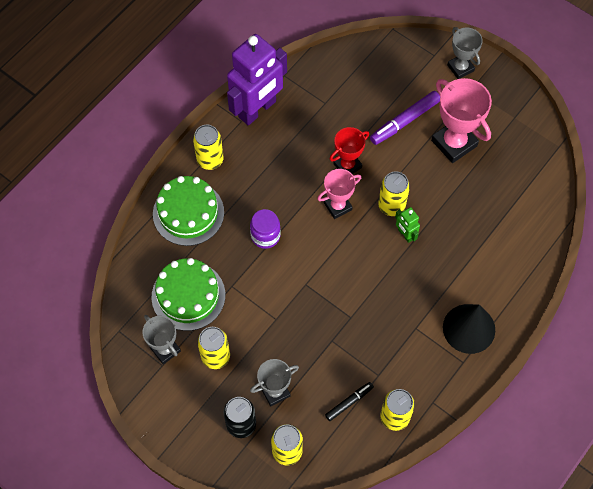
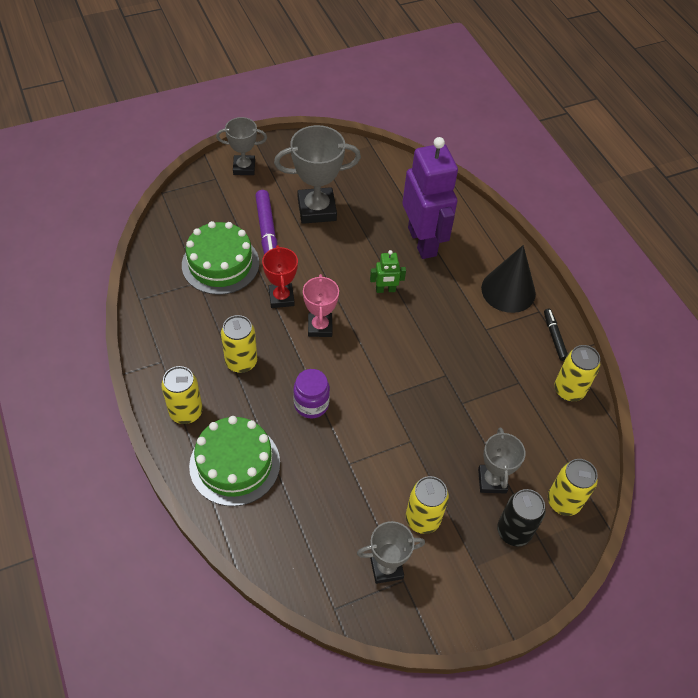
camera: 65 degrees left, 10 degrees down
(188, 296) = (335, 512): green cake -> green cake (220, 264)
(257, 109) = (160, 340): purple robot -> purple robot (422, 241)
(349, 402) = (536, 420): black marker -> black marker (554, 337)
(391, 206) = (348, 285): yellow can -> yellow can (241, 362)
(454, 143) = (317, 209): pink trophy -> grey trophy

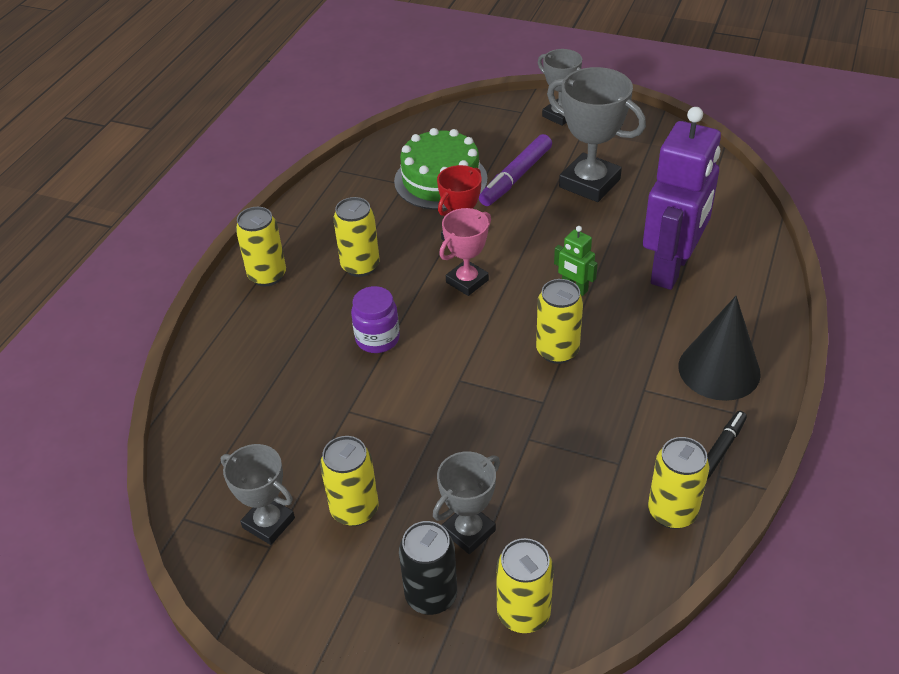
camera: 50 degrees right, 10 degrees down
(235, 464) = (254, 341): green cake -> none
(419, 337) = (557, 351): none -> yellow can

